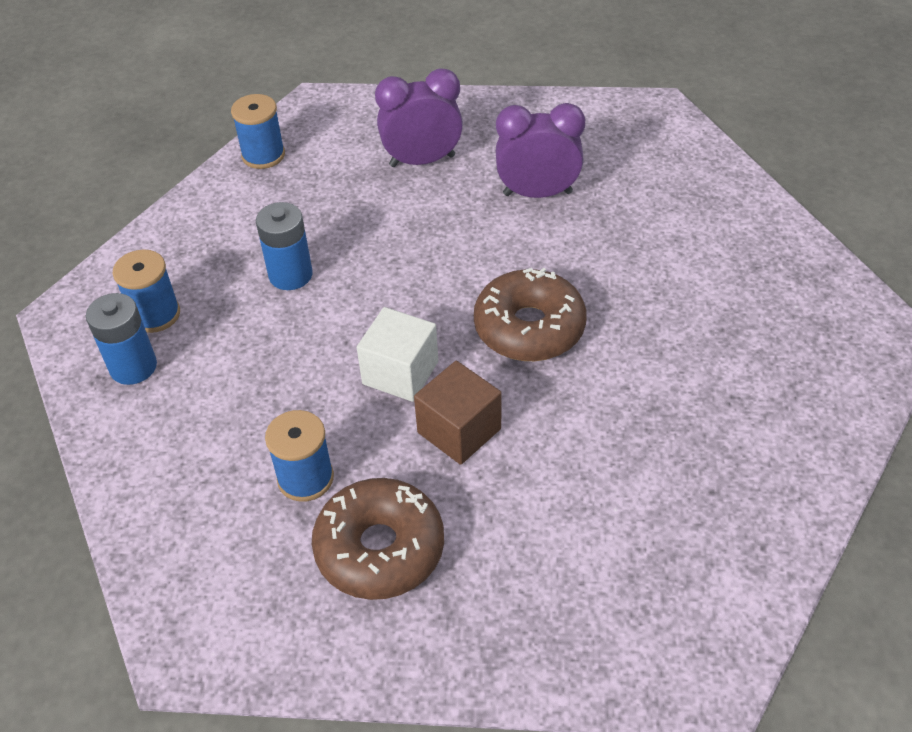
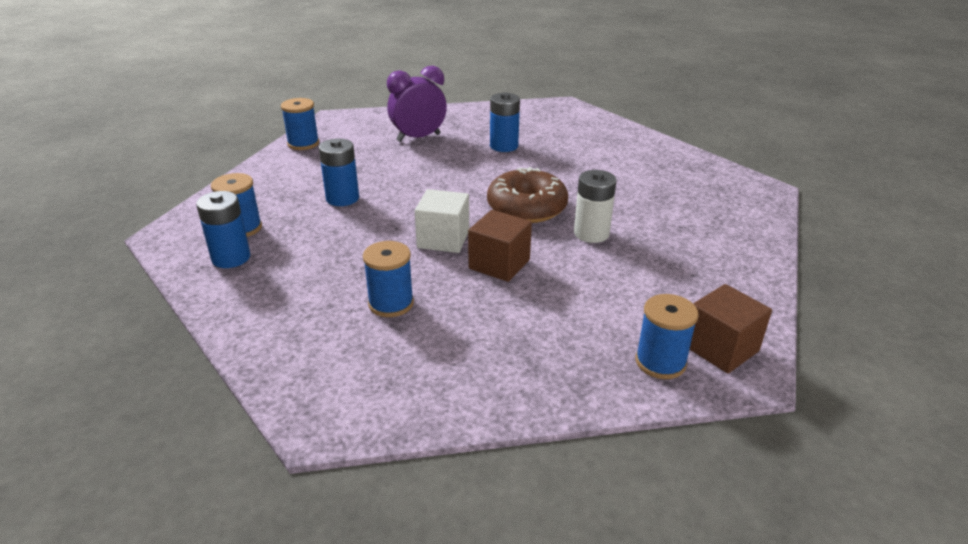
camera: 15 degrees left, 15 degrees down
(380, 548) = (465, 336): brown donut -> none
(537, 193) = (504, 146): purple clock -> blue battery
(601, 392) = (591, 233): none -> white battery
(606, 636) = (660, 362): none -> blue spool
(694, 627) = (720, 348): none -> brown cube

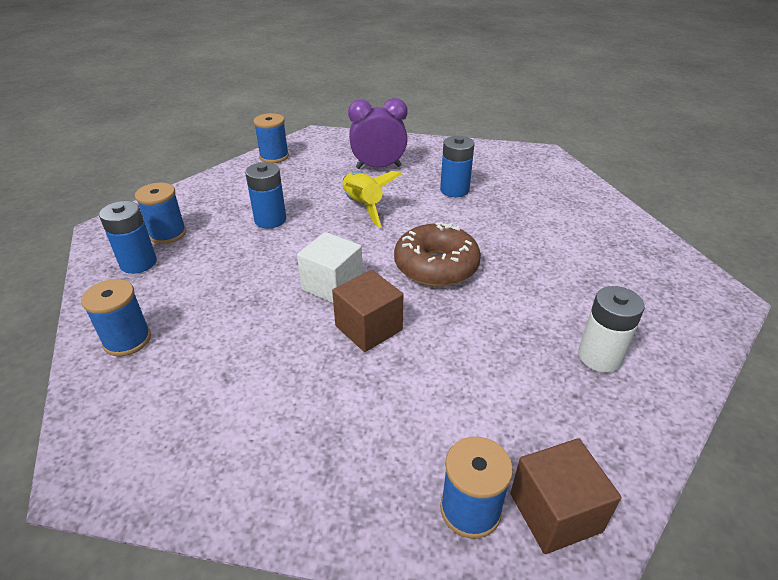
camera: 20 degrees right, 5 degrees up
(391, 303) = (238, 349): blue spool -> blue spool (127, 340)
(427, 172) = (363, 206): none -> yellow rocket
(591, 233) = (486, 313): white battery -> white battery (599, 357)

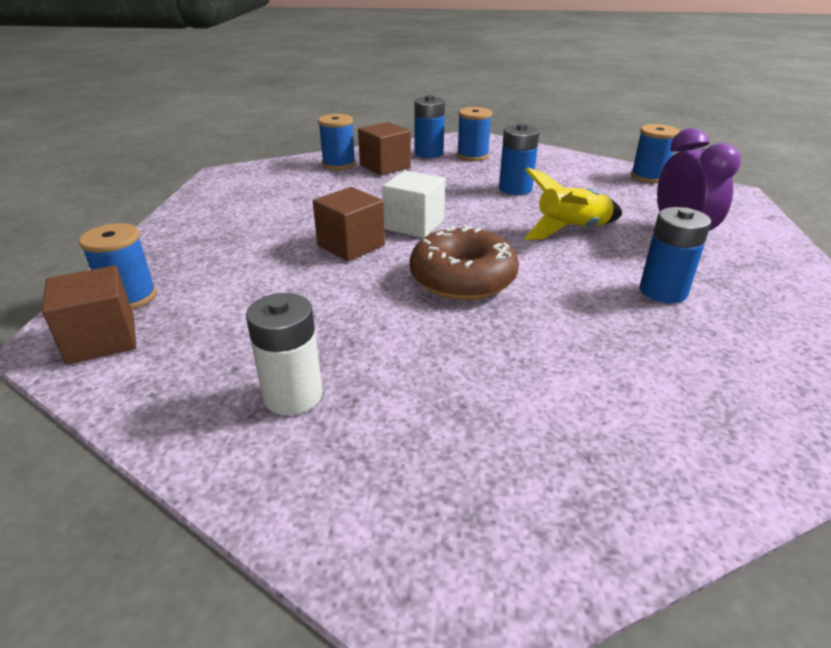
camera: 85 degrees right, 5 degrees down
(161, 299) = (385, 166): none -> brown cube

